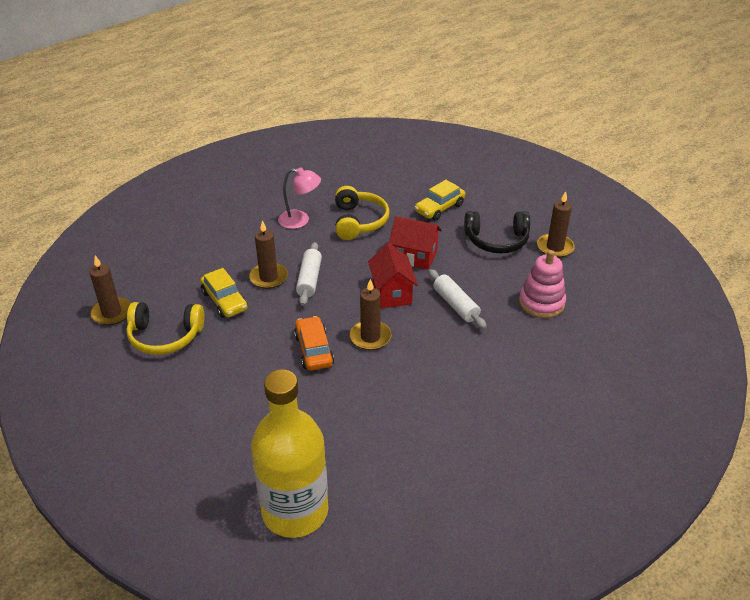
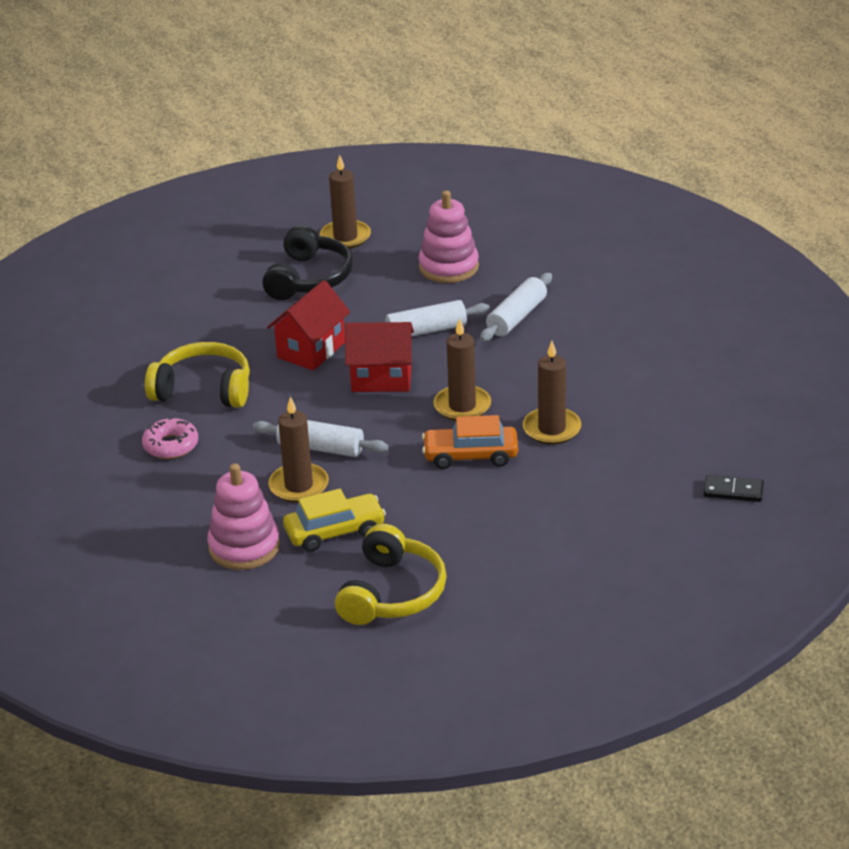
camera: 75 degrees left, 5 degrees down
(111, 313) = (315, 650): brown candle -> brown candle (552, 429)
(207, 267) = (244, 547): none -> pink stacking toy
(295, 511) = (733, 491): yellow bottle -> black domino
(300, 220) = (171, 445): pink lamp -> pink donut
(439, 208) = (210, 313): yellow car -> none
(491, 349) = (517, 317): none -> white rolling pin

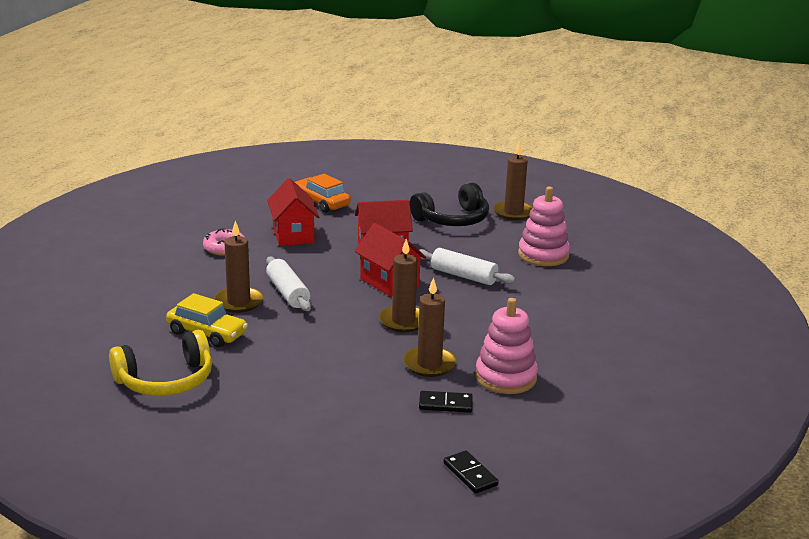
camera: 45 degrees right, 10 degrees down
(203, 389) = (293, 235): yellow headphones -> red house
(244, 547) = (153, 310): pink stacking toy -> pink stacking toy (505, 377)
(470, 455) = (354, 346): orange car -> orange car (321, 202)
(517, 317) = (532, 299): white rolling pin -> none
(623, 452) = (445, 404): none -> black domino

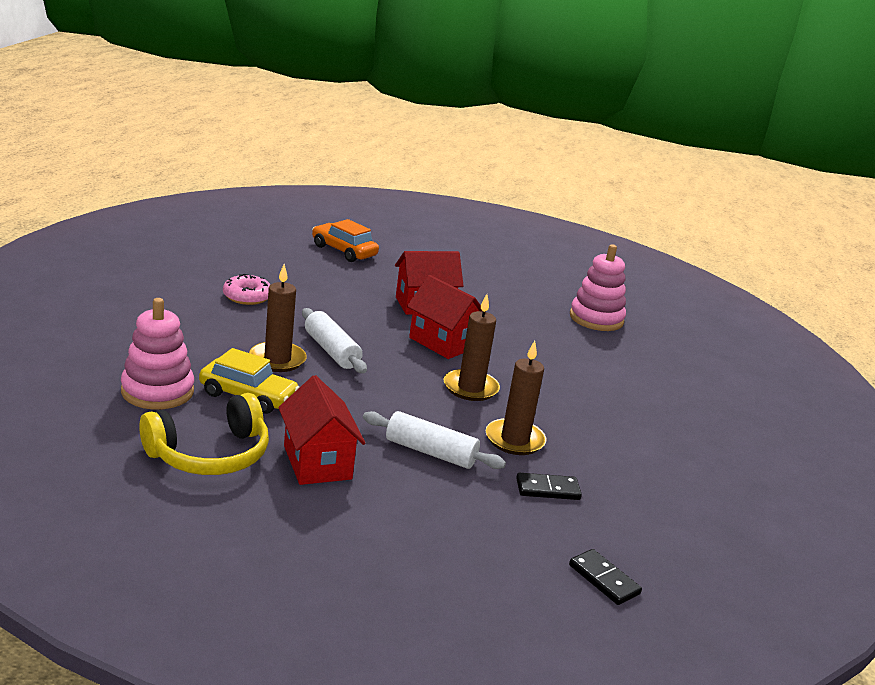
camera: 10 degrees left, 0 degrees up
(293, 235) = (321, 285): red house -> red house (317, 462)
(453, 219) = (490, 276): black headphones -> none
(463, 276) = (520, 338): white rolling pin -> white rolling pin (430, 452)
(505, 377) = (604, 457): pink stacking toy -> pink stacking toy (157, 391)
(513, 213) = (550, 272): brown candle -> none

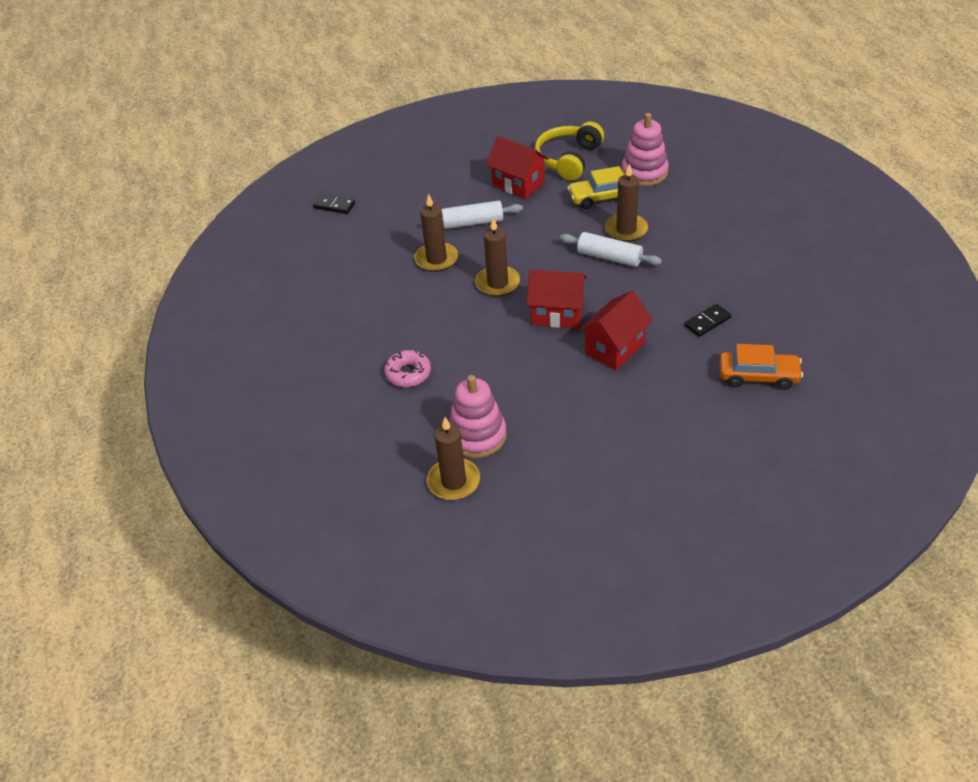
camera: 155 degrees right, 20 degrees up
(247, 296) = (725, 268): pink donut -> pink donut (408, 373)
(547, 489) = (393, 237): black domino -> black domino (707, 322)
(635, 310) = (453, 481): none -> brown candle

